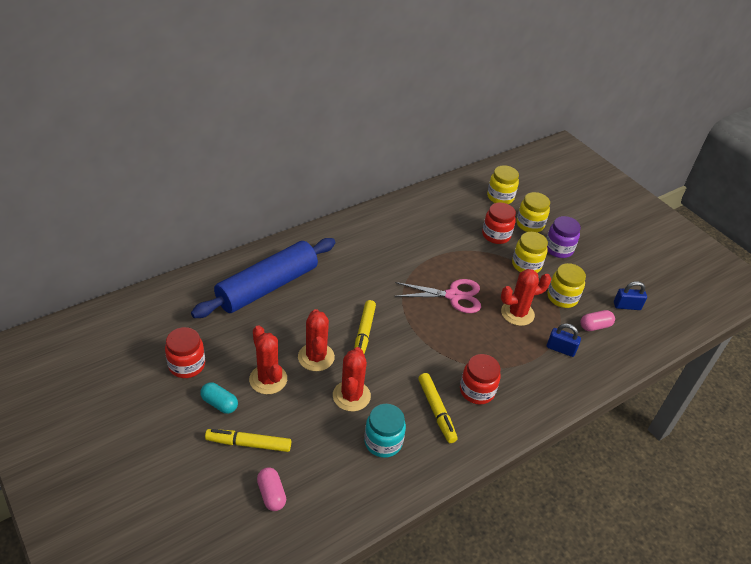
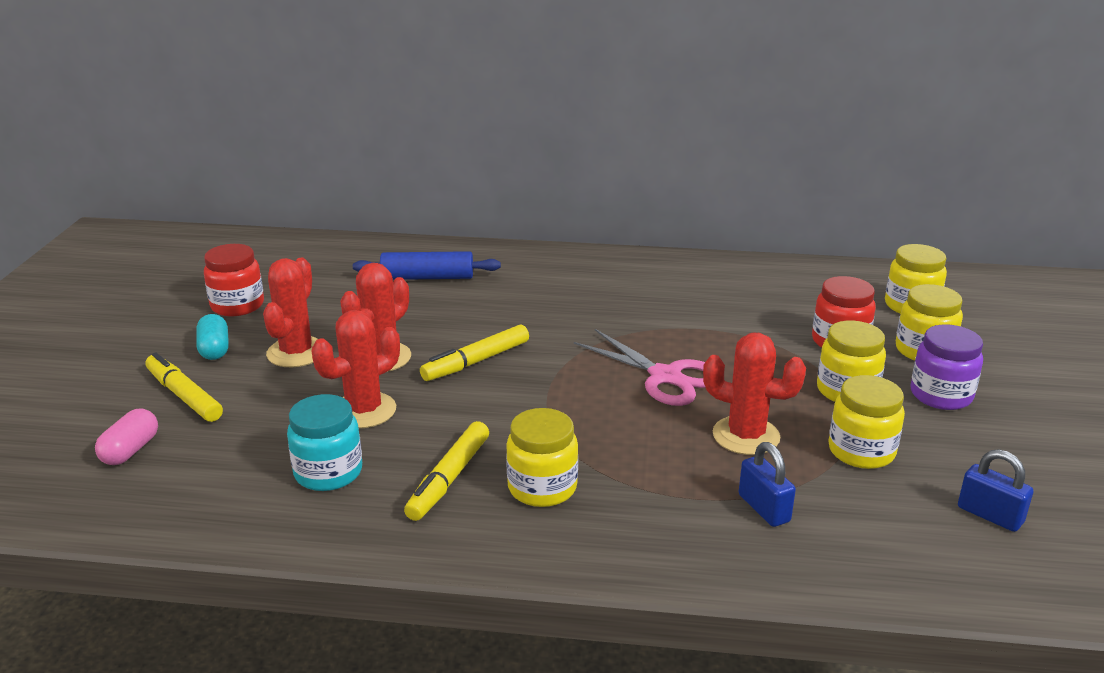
camera: 45 degrees right, 15 degrees down
(267, 286) = (427, 277): blue rolling pin -> blue rolling pin, size x0.56
(477, 391) = (542, 488): red jar -> yellow jar
(595, 326) = (878, 511): pink capsule -> none

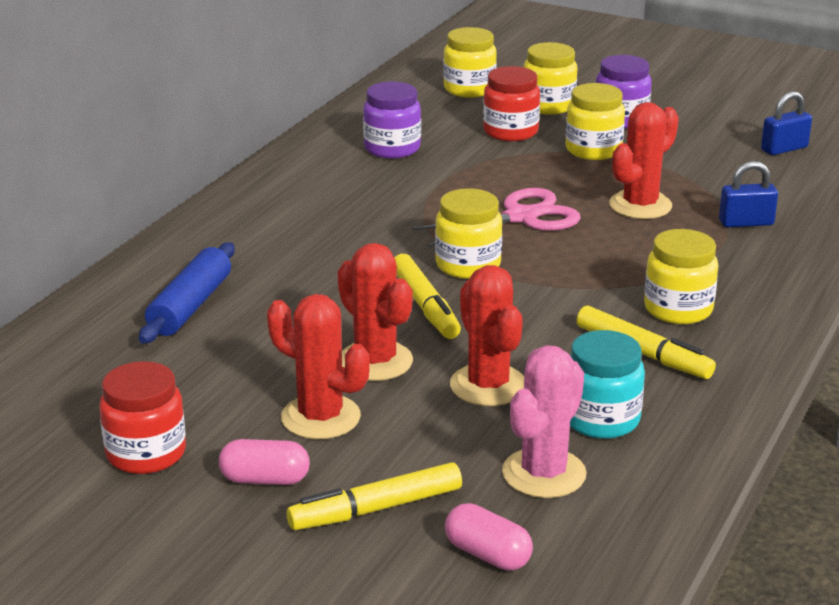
camera: 70 degrees left, 0 degrees up
(214, 349) = (265, 479): turquoise capsule -> pink capsule
(241, 457) = (544, 473): none -> pink cactus
(744, 296) = (392, 148): none -> purple jar
(861, 451) = (685, 168): yellow jar -> yellow jar (468, 265)

